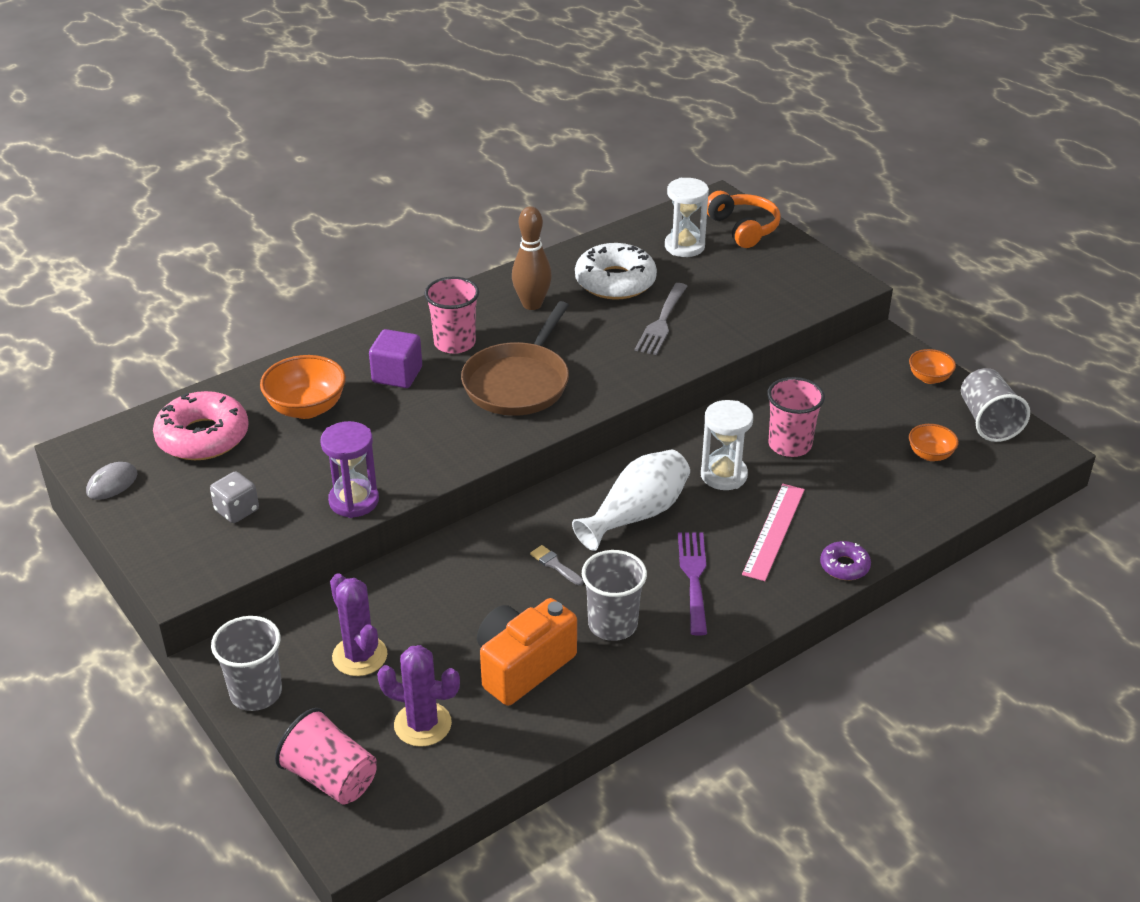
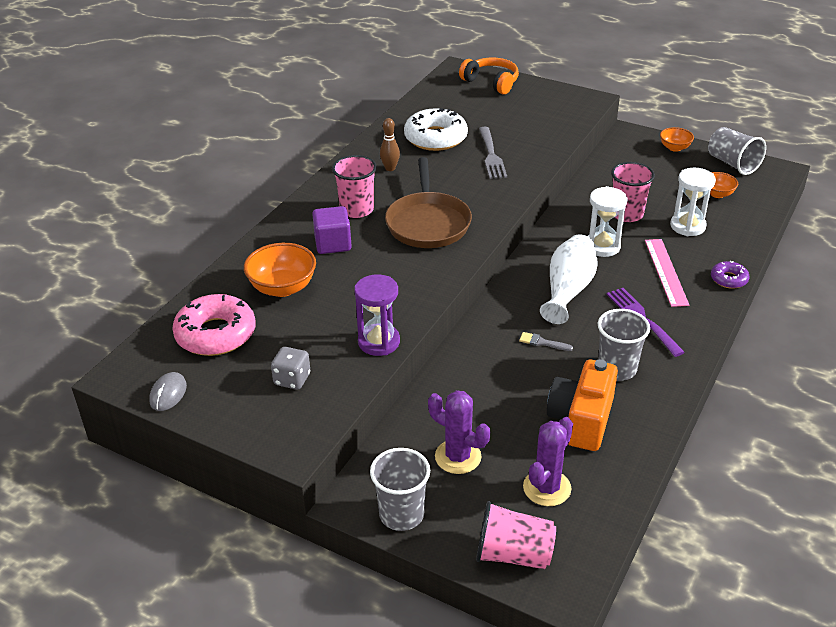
camera: 25 degrees left, 0 degrees up
(422, 724) = (547, 488): purple cactus -> purple cactus turned 45 degrees counterclockwise
(532, 304) = (390, 168): brown bowling pin -> brown bowling pin, size x0.63
(684, 246) = (462, 103): white hourglass -> white hourglass (687, 226)

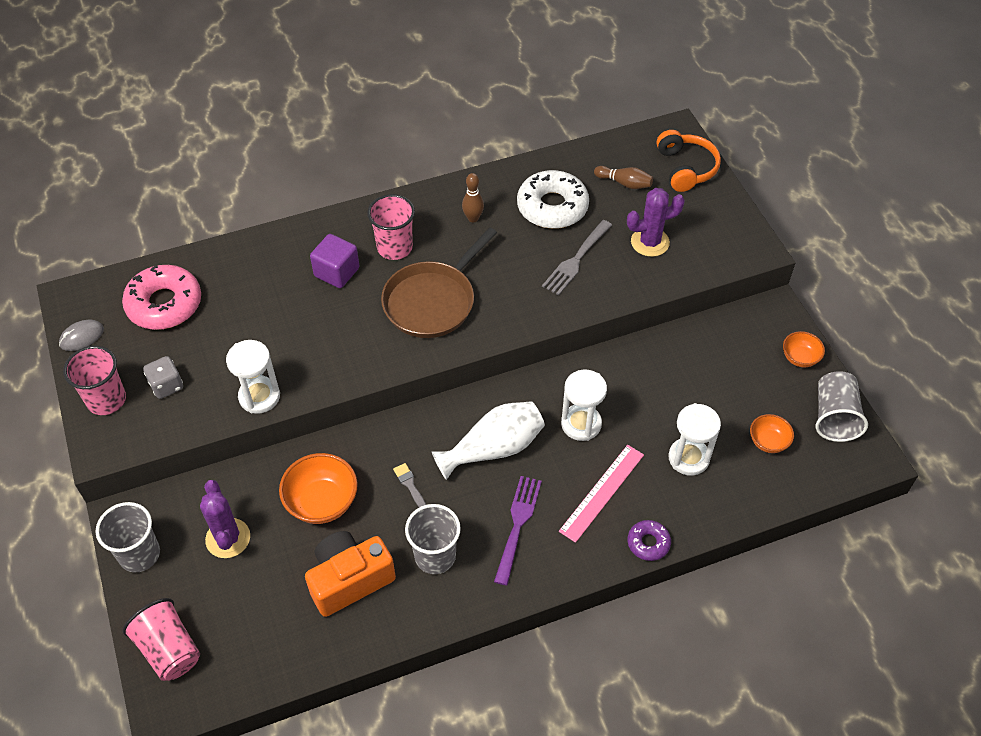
camera: 40 degrees right, 15 degrees up
(282, 288) = (253, 292): orange bowl -> orange bowl (322, 502)
(379, 342) = (259, 396): purple hourglass -> white hourglass
(464, 106) = (624, 183): none -> brown bowling pin
(547, 488) = (254, 617): purple cactus -> purple cactus (650, 242)
(627, 214) = (649, 404): pink cup -> pink cup (106, 400)

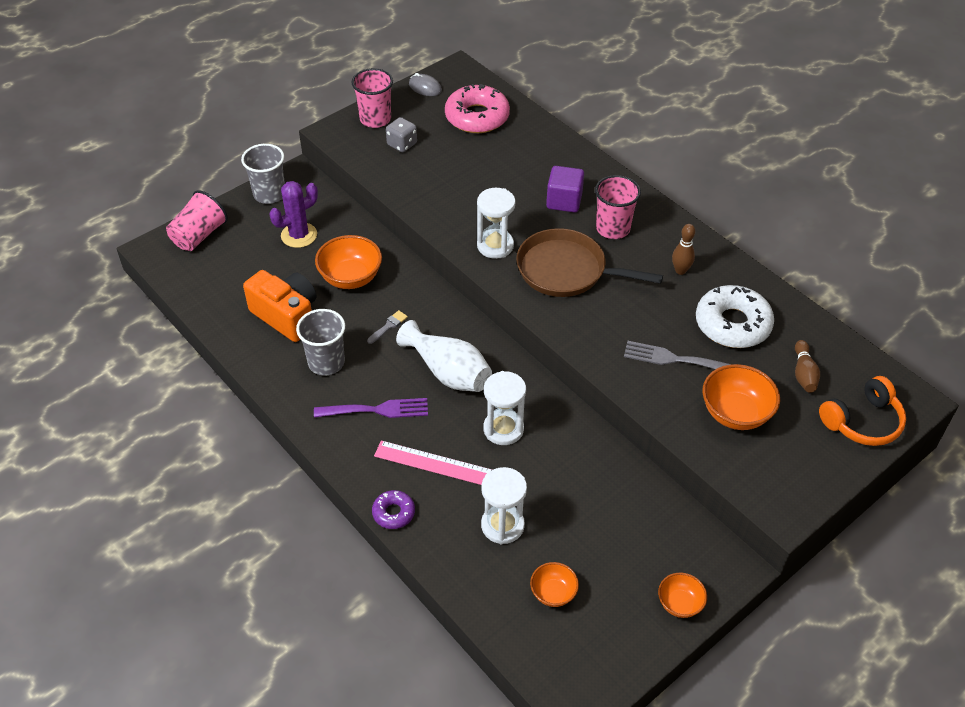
camera: 70 degrees right, 5 degrees down
(259, 396) = (415, 196): white hourglass -> white hourglass (495, 246)
(650, 242) = (735, 413): purple cactus -> orange bowl
(834, 417) = (615, 652): grey cup -> none

